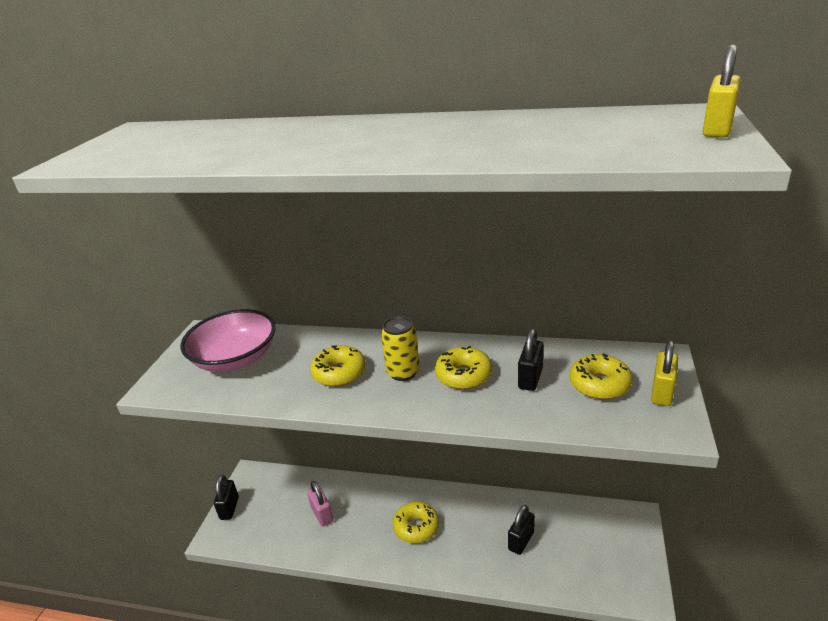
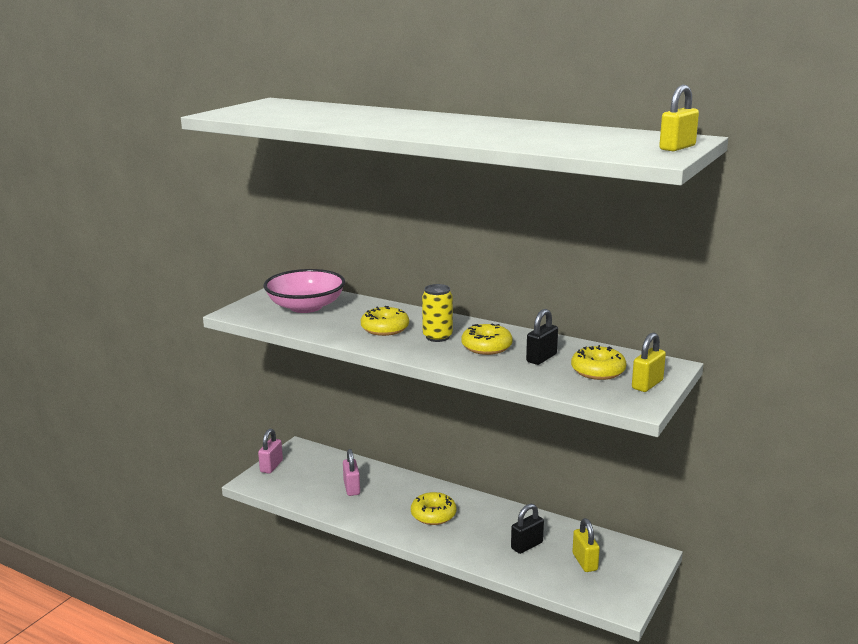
camera: 15 degrees right, 10 degrees down
(229, 508) = (271, 466): black padlock -> pink padlock
(583, 546) = (585, 562): none -> yellow padlock

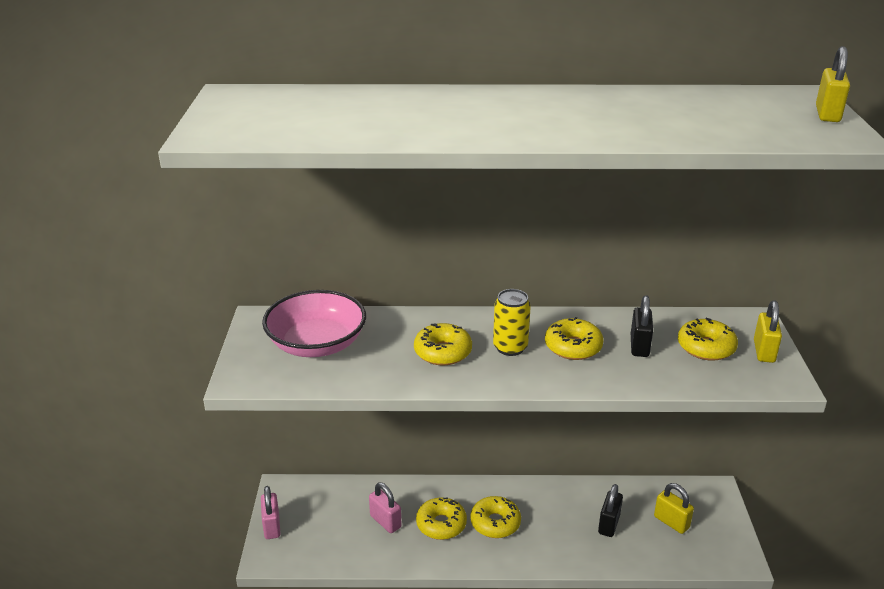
camera: 30 degrees left, 10 degrees up
(391, 502) = (441, 524): none -> yellow donut

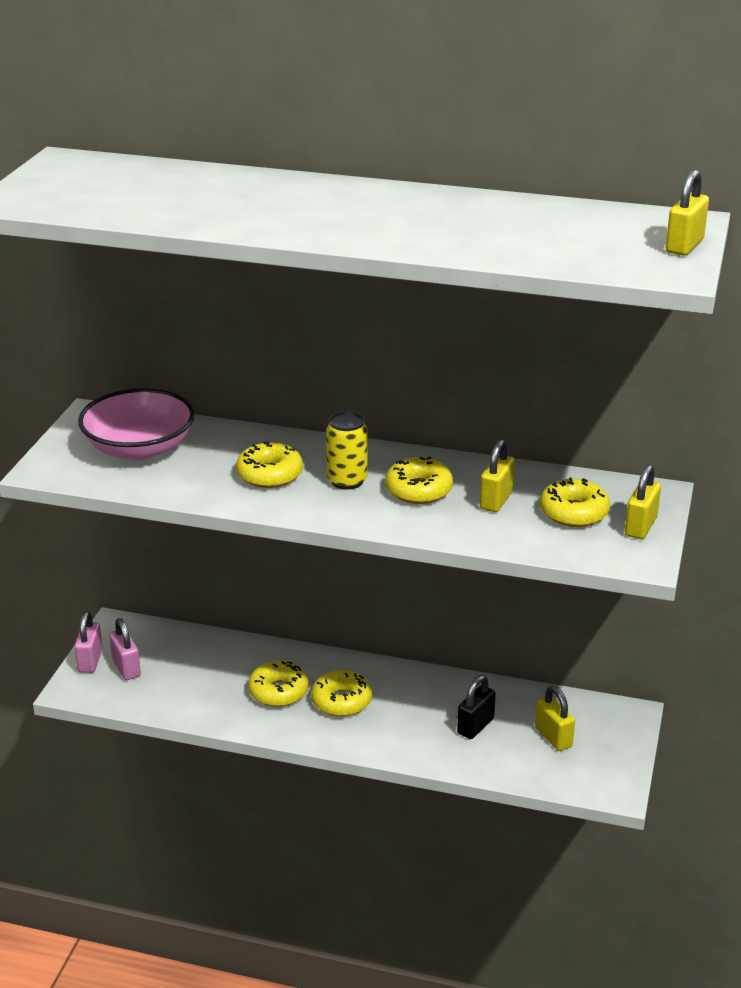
camera: 15 degrees right, 0 degrees up
(385, 521) = (217, 678): pink padlock -> pink padlock (126, 668)
(639, 346) = (496, 500): black padlock -> yellow padlock

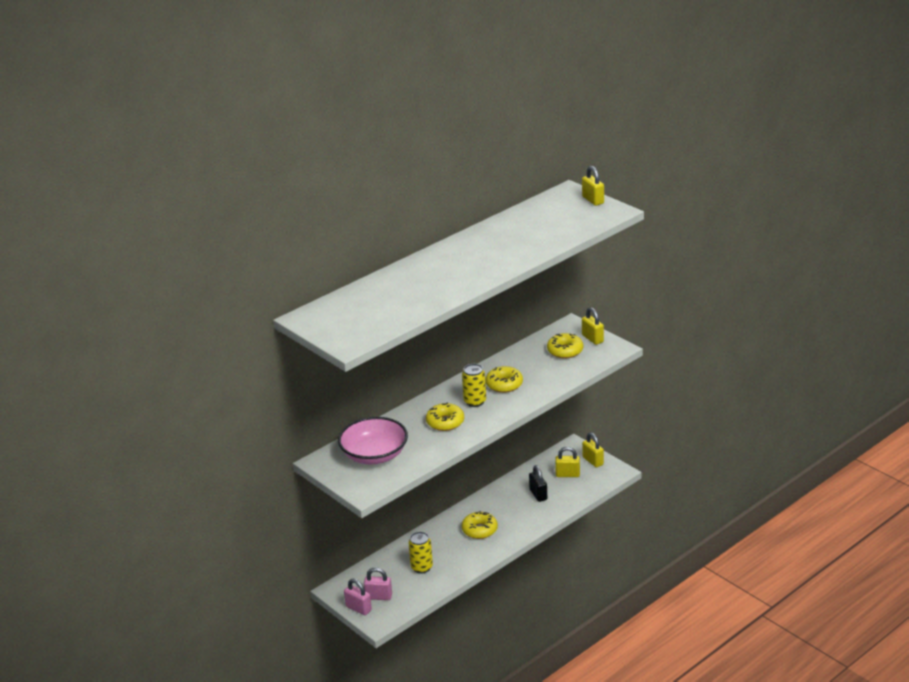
camera: 55 degrees left, 0 degrees up
(215, 681) = (421, 567): none -> yellow can
(278, 691) = (452, 548): yellow donut -> none
(496, 500) = (534, 367): yellow padlock -> yellow padlock (593, 461)

